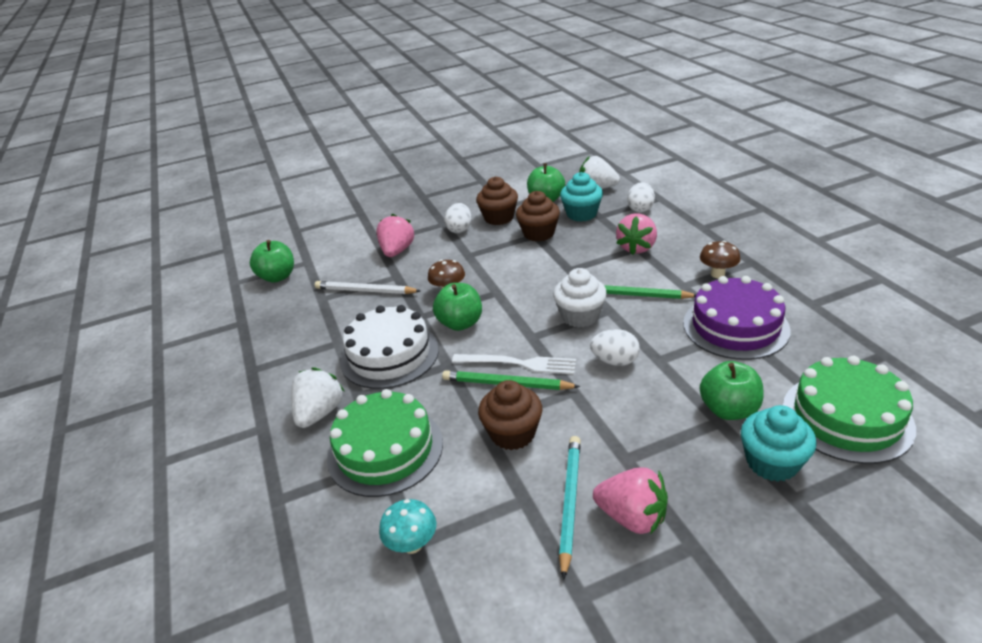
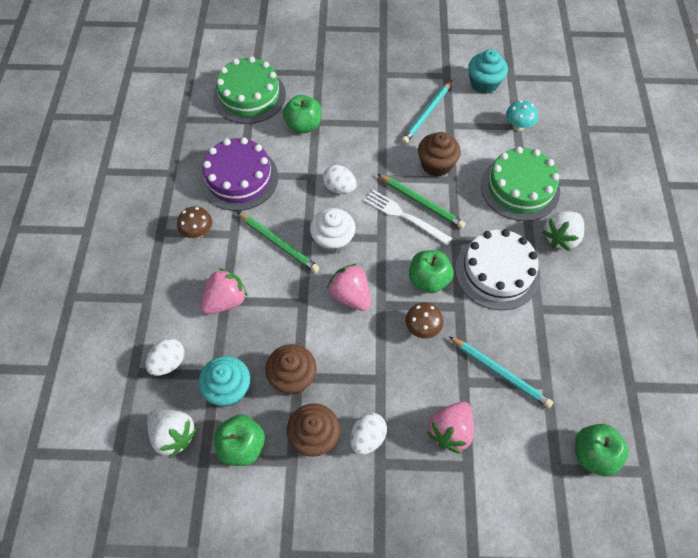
camera: 160 degrees left, 25 degrees up
(365, 291) = (500, 373): white pencil -> turquoise pencil
(632, 517) = (401, 95): pink strawberry -> pink strawberry (350, 295)
(772, 462) = (311, 91): turquoise cupcake -> turquoise cupcake (484, 84)

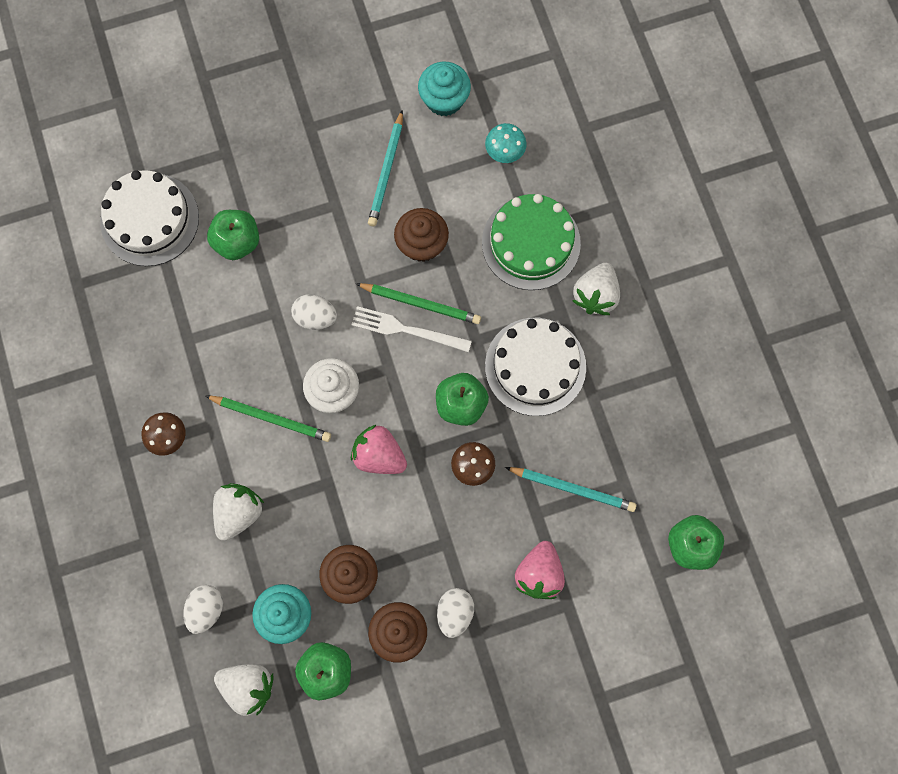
camera: 20 degrees left, 15 degrees up
(225, 300) = (239, 512): pink strawberry -> white strawberry
(239, 178) = (187, 346): purple cake -> none
(249, 95) = (150, 219): green cake -> white cake

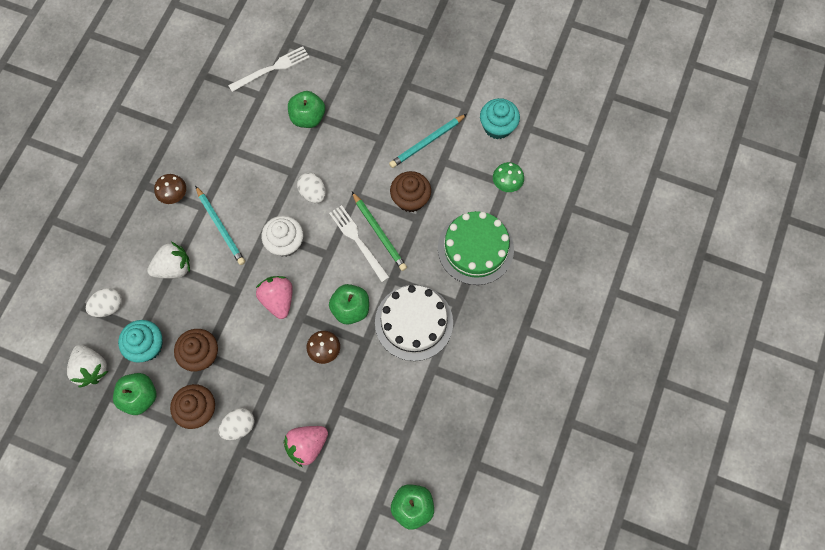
camera: 40 degrees right, 5 degrees down
(150, 219) = (272, 69): white cake -> white fork
(271, 418) = (238, 230): green pencil -> none
(504, 152) = (506, 184): turquoise mushroom -> green mushroom
(572, 489) = (371, 412): turquoise pencil -> turquoise pencil (220, 227)
(595, 295) = (487, 310): white strawberry -> none

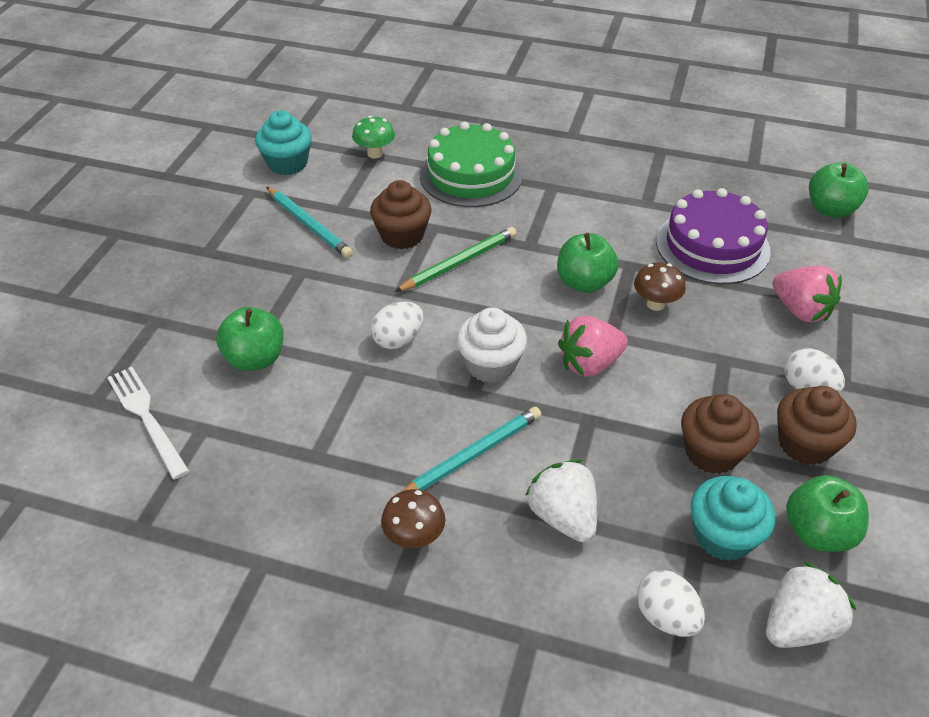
camera: 95 degrees left, 25 degrees down
(358, 241) = (475, 283): white fork -> none
(379, 404) = (712, 246): none -> purple cake
(414, 322) = (588, 222): white cake -> none

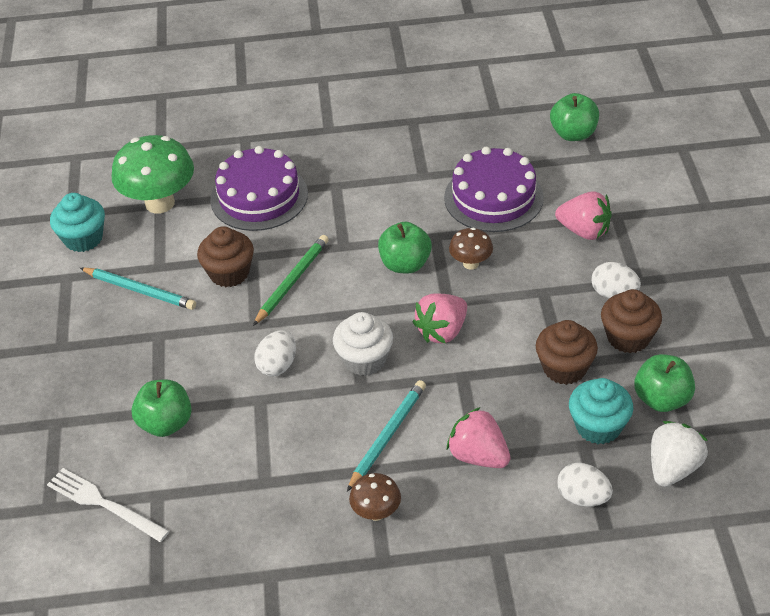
camera: 20 degrees left, 0 degrees up
(375, 153) = (160, 203): green mushroom -> green mushroom, size x1.97
(471, 175) = (259, 196): green cake -> purple cake
(563, 516) = (478, 456): white strawberry -> pink strawberry

